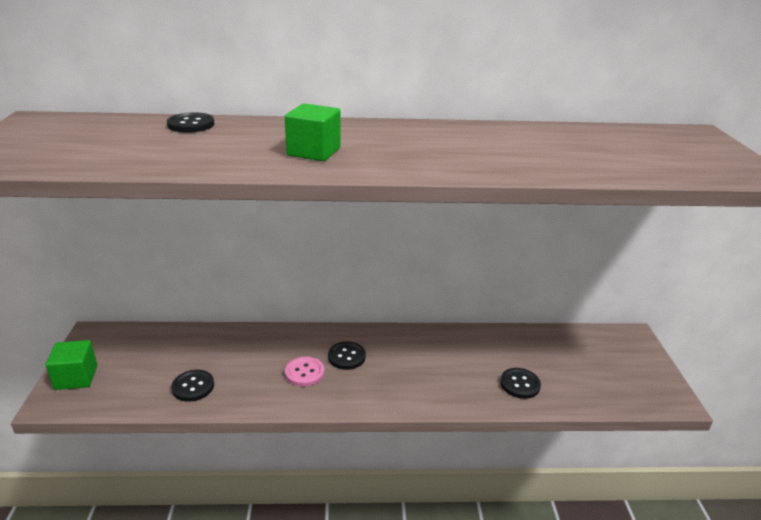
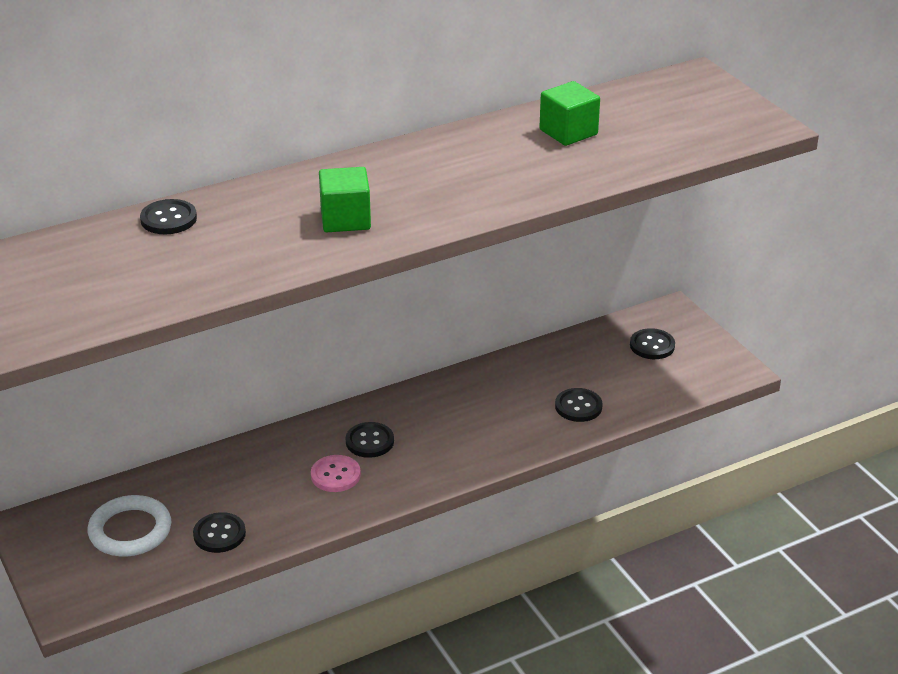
camera: 25 degrees left, 5 degrees up
(76, 377) = (65, 575): green cube -> green cube (568, 132)
(143, 362) = (130, 530): none -> white ring
(605, 356) = (652, 345): none -> black button

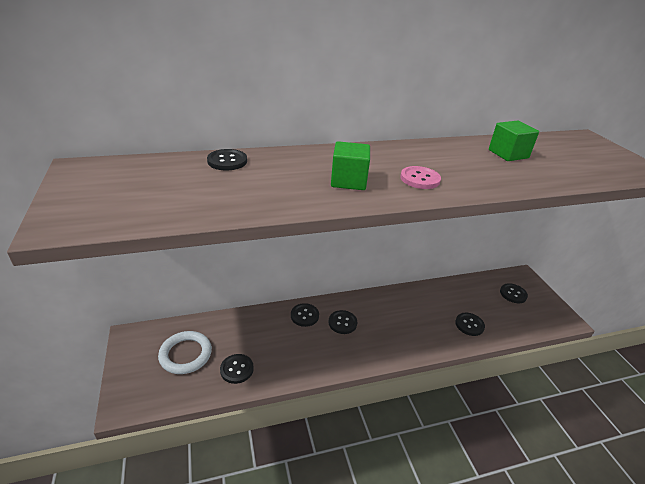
camera: 10 degrees right, 0 degrees up
(304, 443) = (304, 315): none -> black button
(335, 475) = (317, 341): pink button -> pink button (420, 179)

